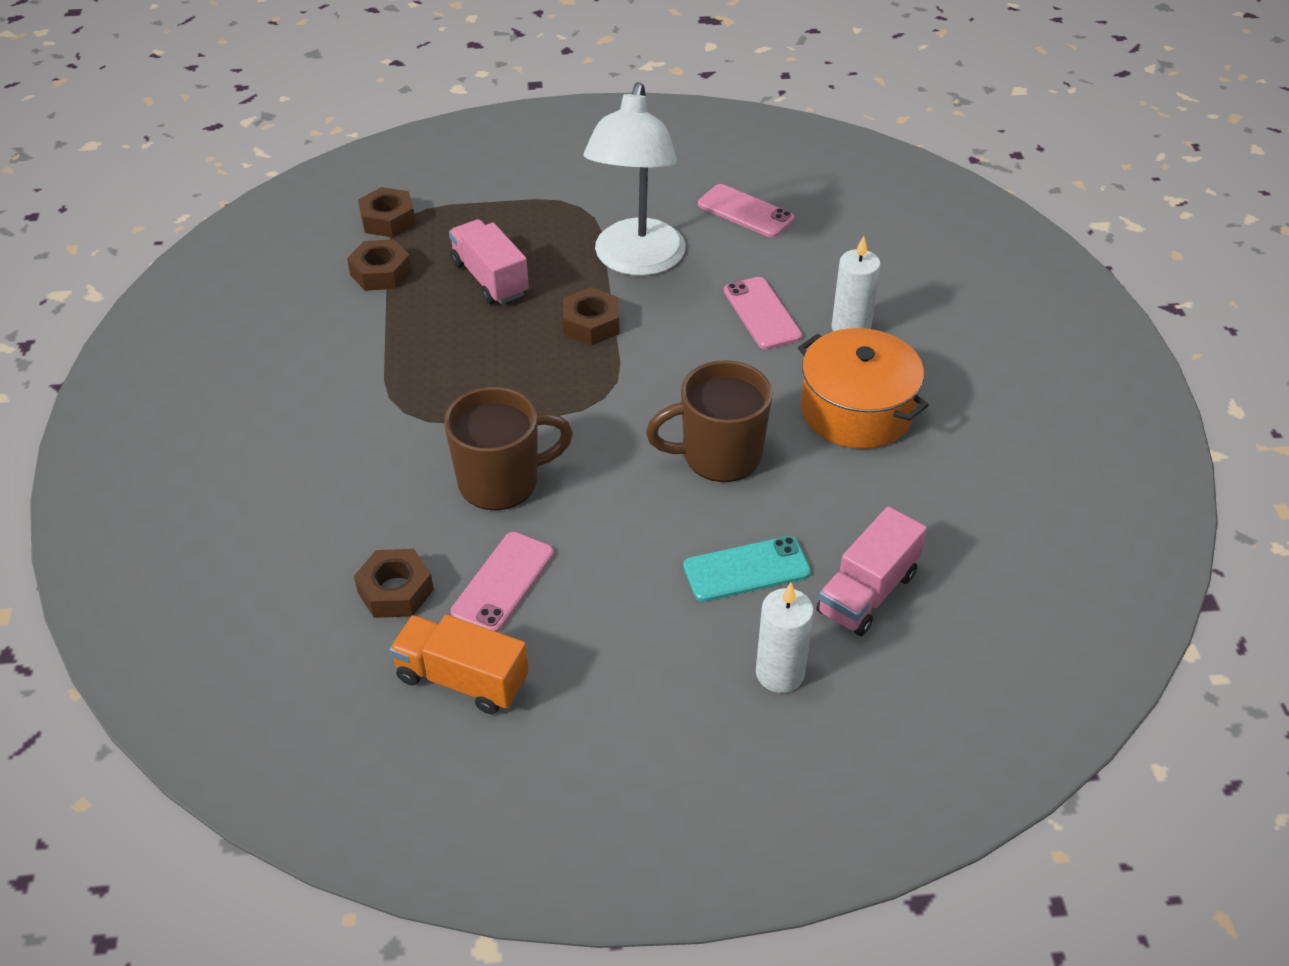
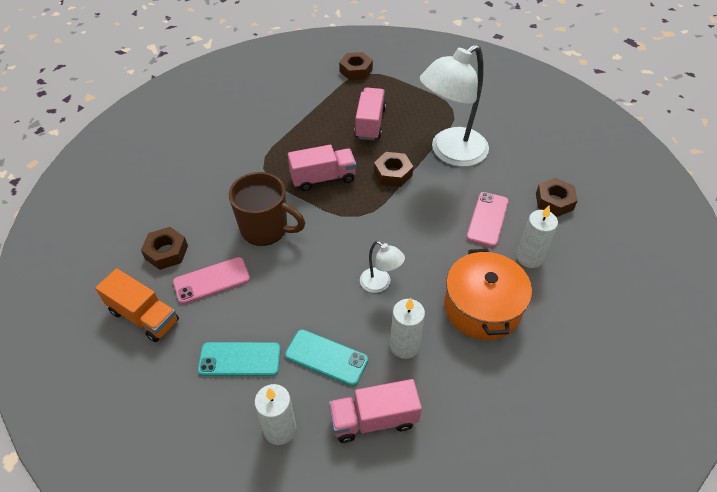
camera: 40 degrees right, 5 degrees up
(380, 273) = (325, 94): brown nut -> brown nut (554, 201)
(462, 679) = (144, 316): orange truck -> orange truck turned 150 degrees clockwise
(506, 379) = (323, 178): none -> pink truck
(647, 640) = (240, 359): none -> turquoise phone
(719, 456) = (380, 284): brown mug -> white lamp
(745, 212) = (539, 157): pink phone -> none
(818, 501) = (404, 346): none -> white candle

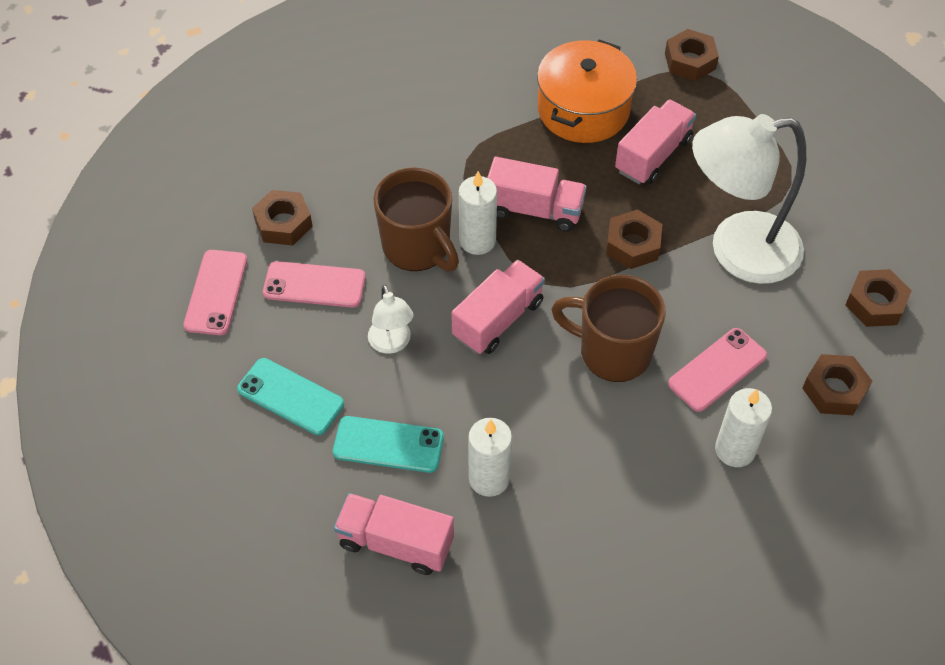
camera: 30 degrees right, 5 degrees up
(144, 316) = (216, 292): orange truck -> pink phone
(280, 429) = (287, 498): white candle -> white candle (477, 241)
(326, 357) = (388, 445): turquoise phone -> turquoise phone turned 45 degrees counterclockwise
(344, 248) = (498, 319): none -> pink truck
(380, 284) = (512, 388): white lamp -> white lamp (392, 344)
(424, 236) = (612, 352): none -> brown mug
(482, 307) = (620, 482): orange pot -> orange pot (583, 109)
(539, 149) = (875, 303): none -> brown nut

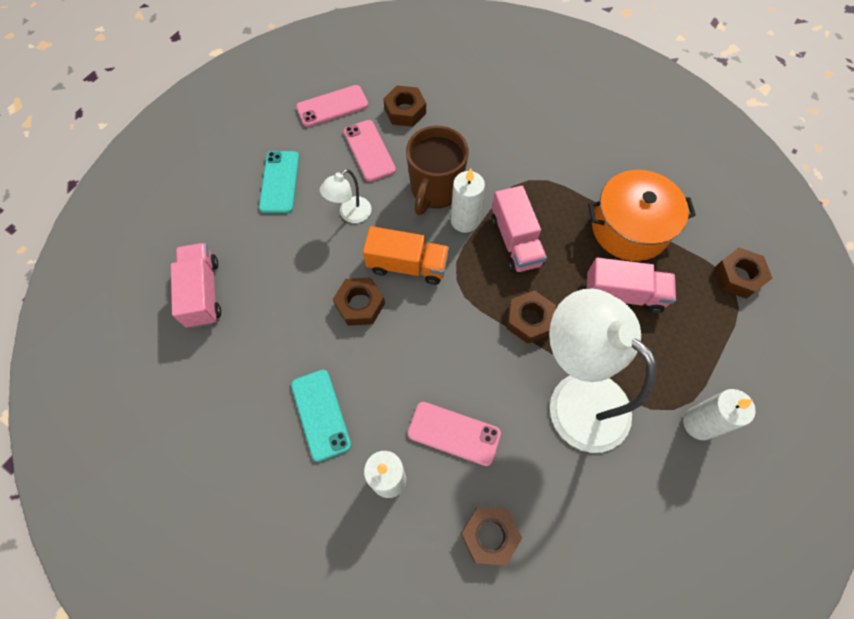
camera: 60 degrees right, 10 degrees up
(388, 445) = (273, 252): turquoise phone -> turquoise phone (320, 414)
(489, 478) = (277, 323): white candle -> white candle (699, 423)
(498, 319) = (407, 265): pink truck -> orange truck
(612, 352) = (425, 351): brown mug -> none
(875, 303) = (599, 534): brown nut -> brown nut (360, 304)

